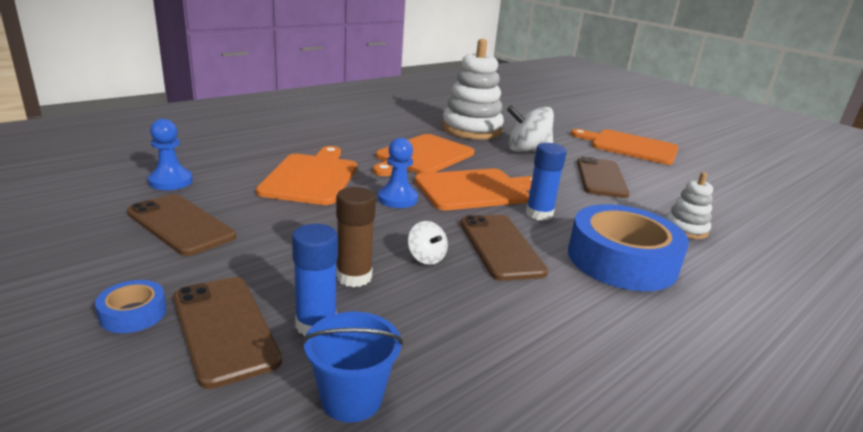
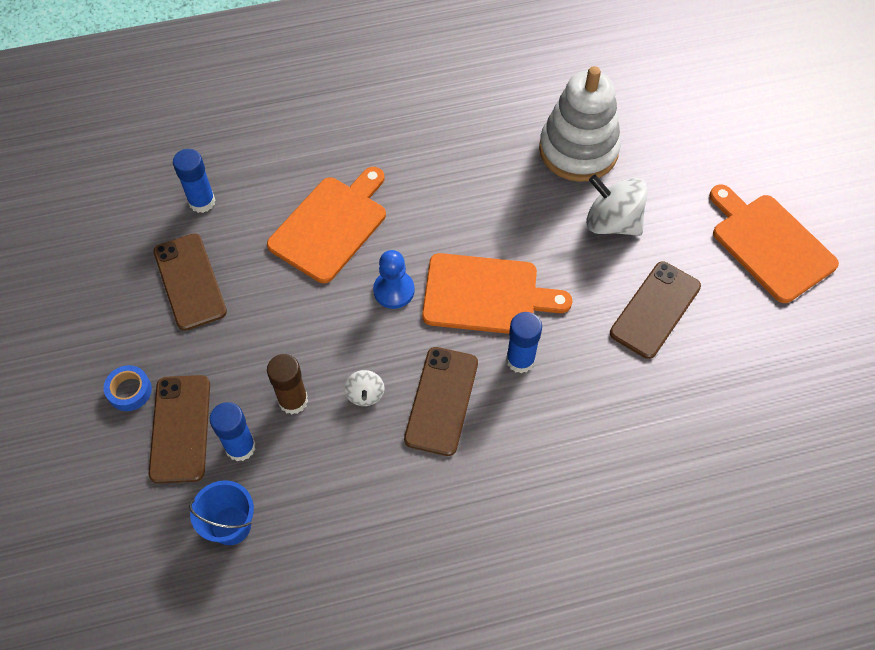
camera: 30 degrees right, 35 degrees up
(170, 181) = (202, 202): blue pawn -> blue glue stick
(422, 156) = (472, 207): orange cutting board -> none
(621, 260) = (542, 458): blue tape -> none
(686, 229) = (661, 435): white stacking toy -> none

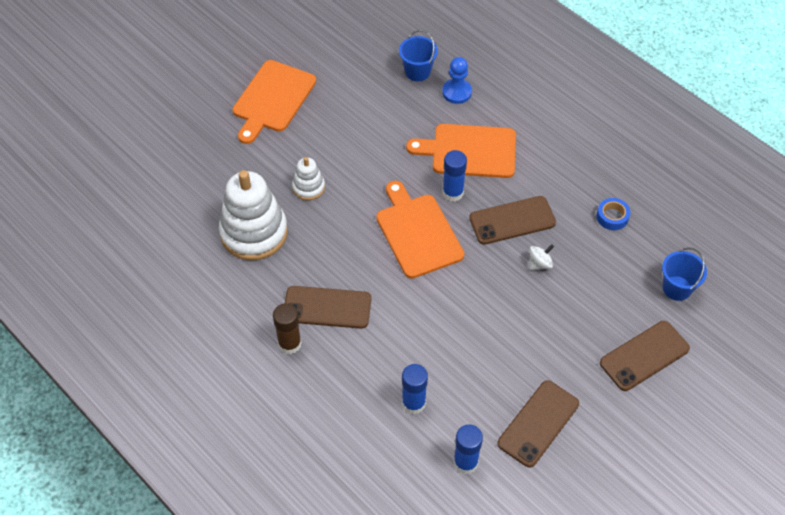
camera: 120 degrees left, 5 degrees down
(129, 391) = (645, 405): blue tape -> blue tape (612, 217)
(240, 447) = (627, 313): blue glue stick -> blue glue stick (413, 403)
(293, 400) = (575, 302): brown glue stick -> brown glue stick (289, 344)
(331, 226) = (426, 357): orange cutting board -> orange cutting board (469, 151)
(394, 290) = (452, 288): blue pawn -> blue pawn (457, 92)
(612, 222) = (308, 187): white spinning top -> white stacking toy
(655, 310) = (365, 139): brown phone -> brown phone (327, 307)
(743, 425) = (417, 71): none -> blue bucket

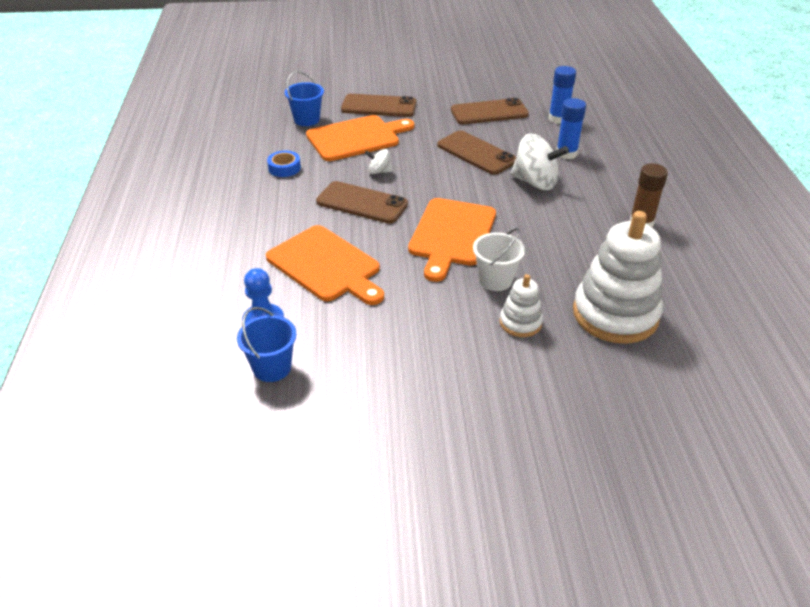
camera: 140 degrees left, 15 degrees down
(272, 99) = (476, 444): orange cutting board -> orange cutting board (356, 138)
(327, 307) = (586, 228): brown phone -> brown phone (476, 153)
(352, 211) = (495, 280): none -> white bucket
(407, 339) = (535, 182): none -> white spinning top
(453, 192) = (384, 245): blue glue stick -> none

